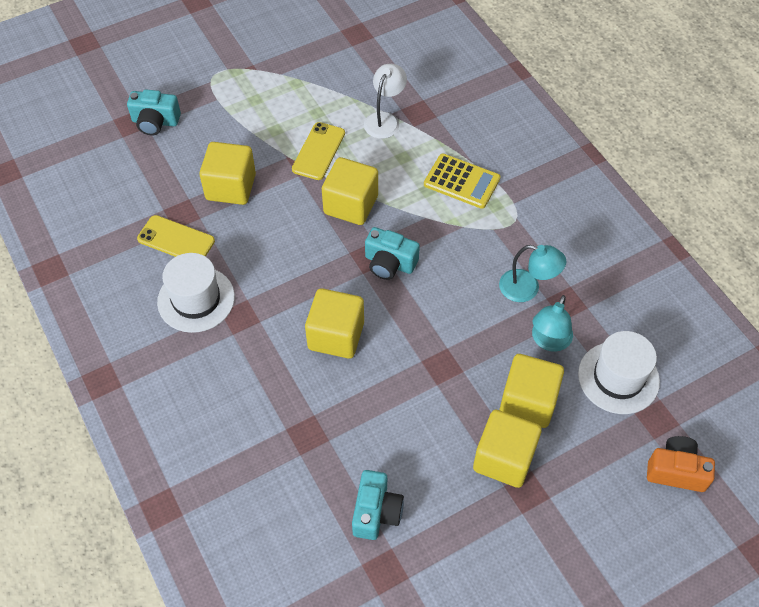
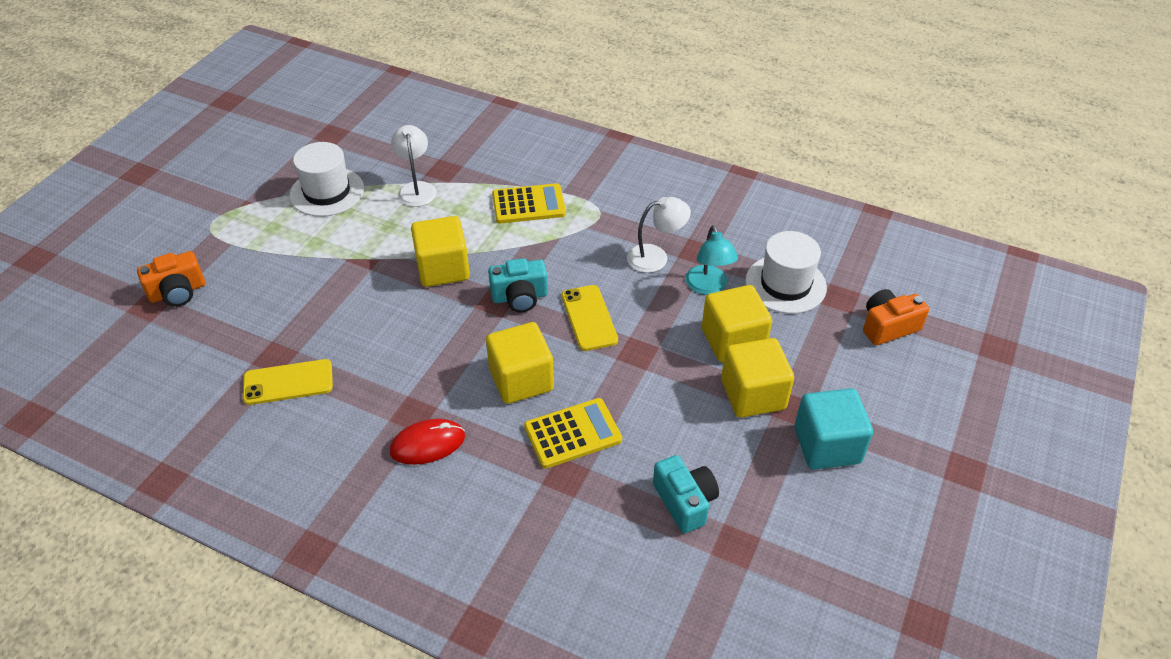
camera: 35 degrees left, 10 degrees down
(155, 122) = (178, 292): turquoise camera -> orange camera
(196, 299) = (354, 423): white hat -> white hat (327, 192)
(231, 187) = (309, 310): yellow cube -> none
(232, 347) = (427, 444): none -> red mouse
(318, 151) = (374, 241): yellow phone -> yellow phone (589, 318)
(338, 404) = (572, 433): none -> yellow calculator
(527, 288) = (656, 257): turquoise lamp -> white lamp
(527, 540) = (827, 445): none -> turquoise cube

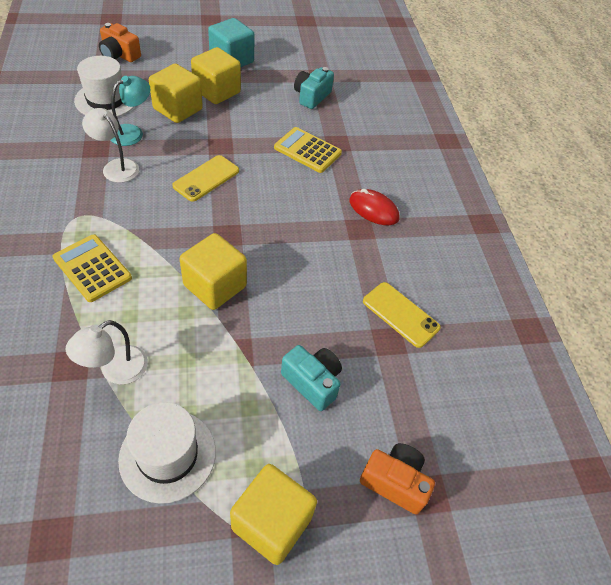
camera: 130 degrees left, 5 degrees up
(520, 297) = (212, 223): turquoise camera -> turquoise camera (312, 382)
(521, 380) = (288, 189): yellow cube -> yellow cube (271, 522)

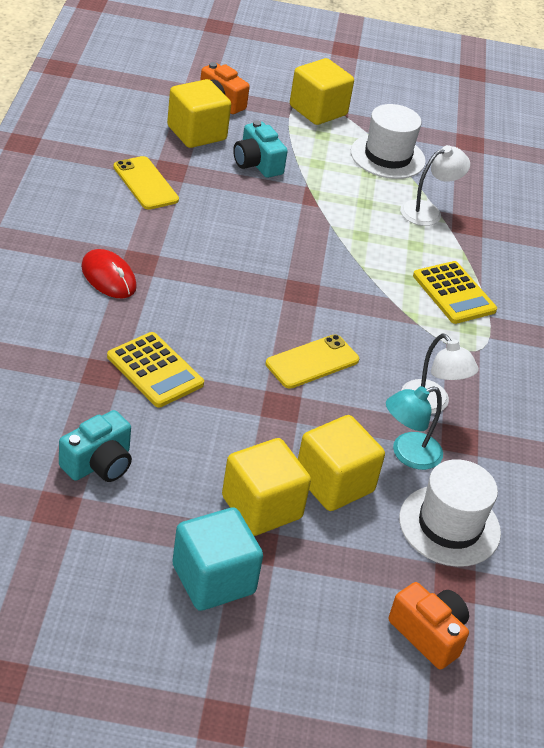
camera: 165 degrees left, 10 degrees down
(215, 286) = (327, 249): yellow cube -> yellow cube (196, 133)

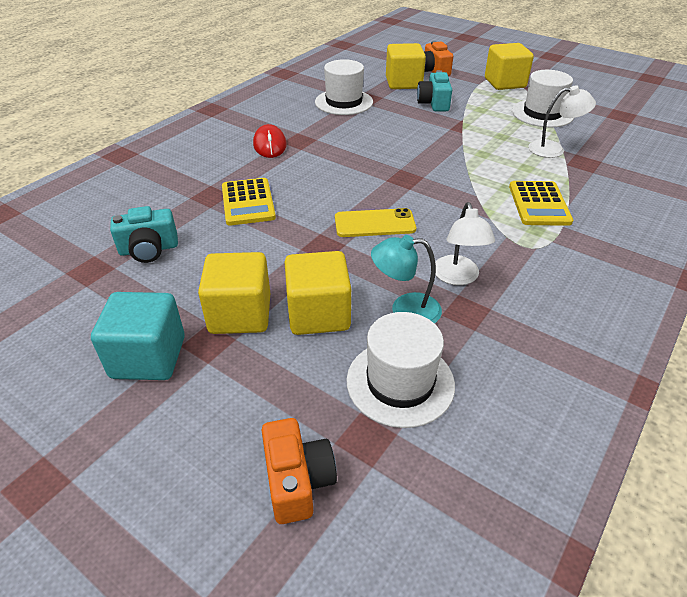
camera: 35 degrees right, 0 degrees up
(145, 183) = (344, 102): yellow phone -> white hat

